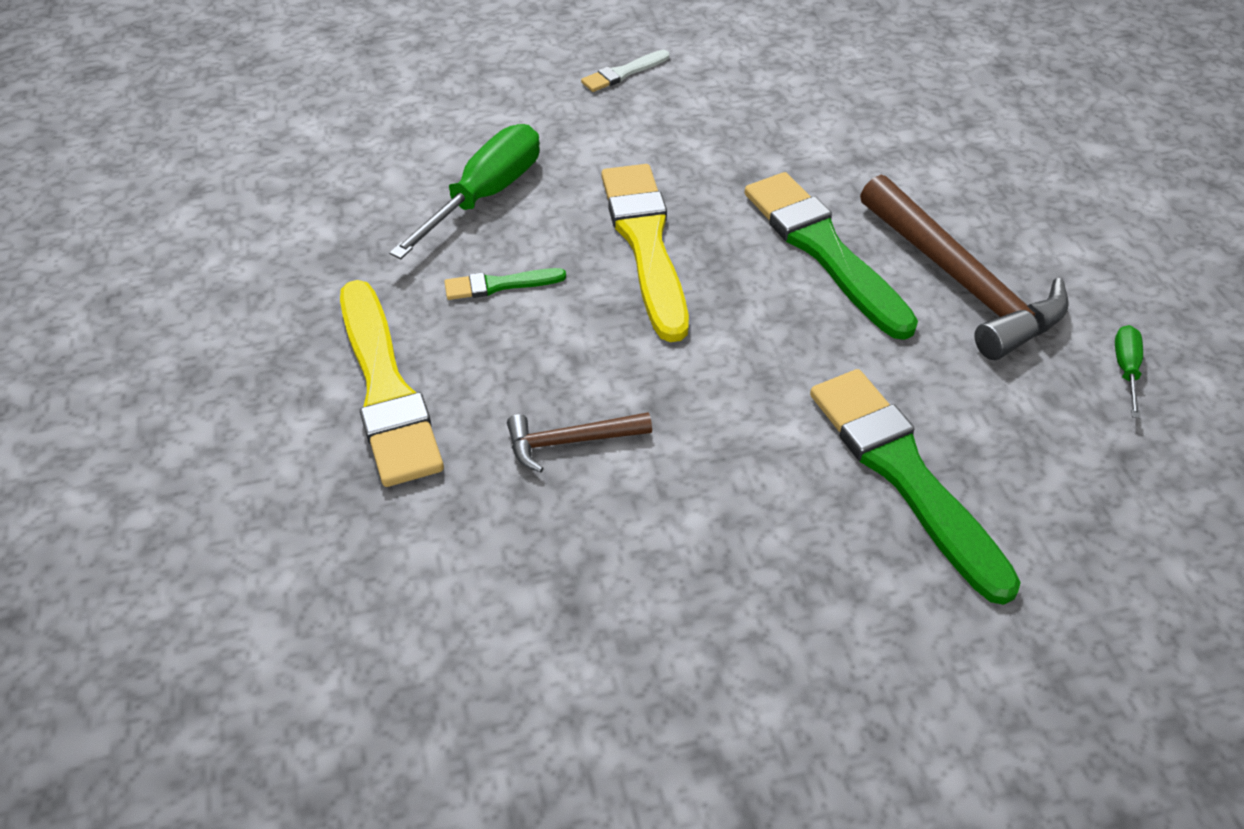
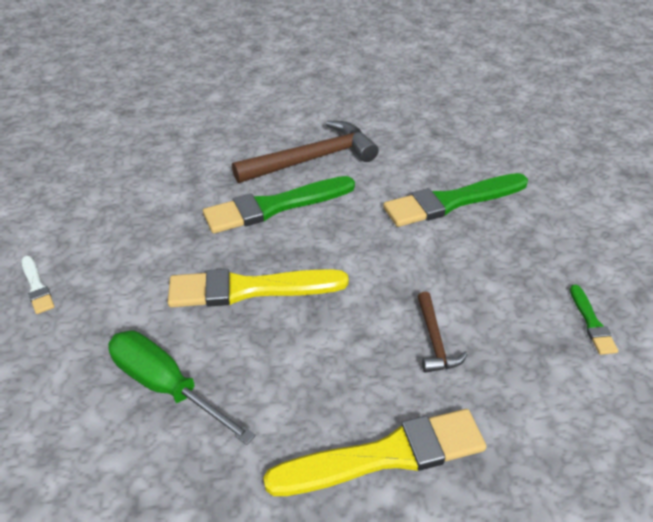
camera: 85 degrees left, 5 degrees down
(499, 285) = (278, 377): green brush -> green brush (591, 323)
(1125, 369) = (381, 121): green screwdriver -> none

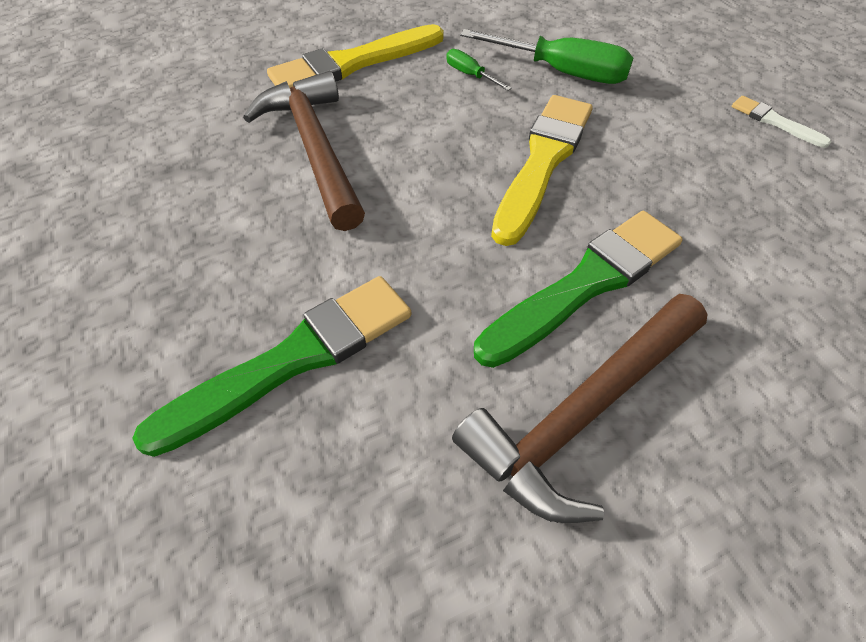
camera: 165 degrees right, 10 degrees up
(250, 289) = (543, 162): yellow brush -> yellow brush turned 45 degrees counterclockwise
(261, 404) = (470, 75): none -> green screwdriver
(435, 340) = (315, 149): brown hammer -> brown hammer, size x1.98
(591, 323) = (123, 199): green brush -> none

